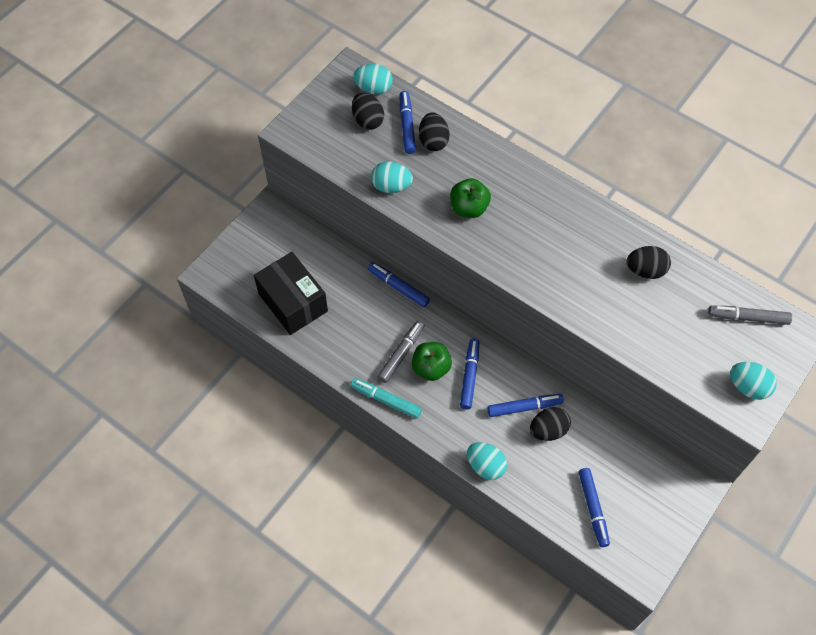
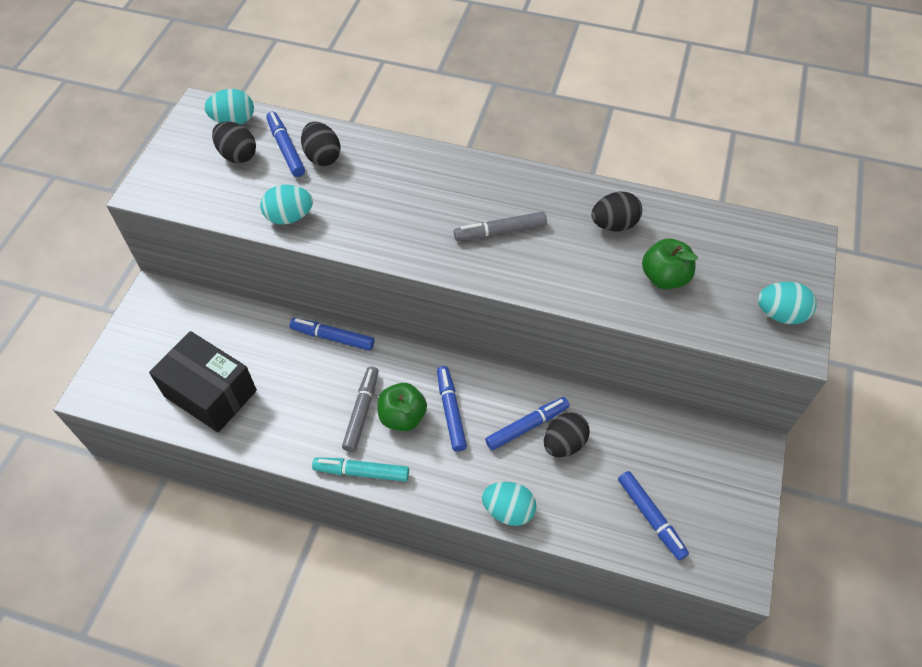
camera: 20 degrees left, 5 degrees down
(469, 208) = (389, 215): green apple -> green apple (664, 277)
(748, 318) = (744, 241): grey marker -> grey marker (500, 232)

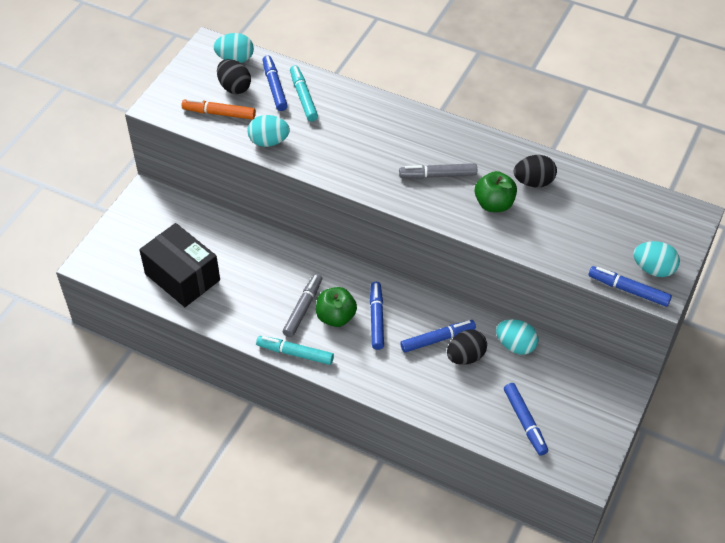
camera: 10 degrees right, 5 degrees down
(223, 189) = (219, 113): none -> orange marker
(322, 157) = (303, 97): black egg -> turquoise marker
(333, 337) = (289, 248): blue marker -> blue marker (628, 290)
(508, 510) = (408, 399): turquoise egg -> turquoise egg (515, 345)
(664, 277) = (565, 228): green apple -> green apple (494, 204)

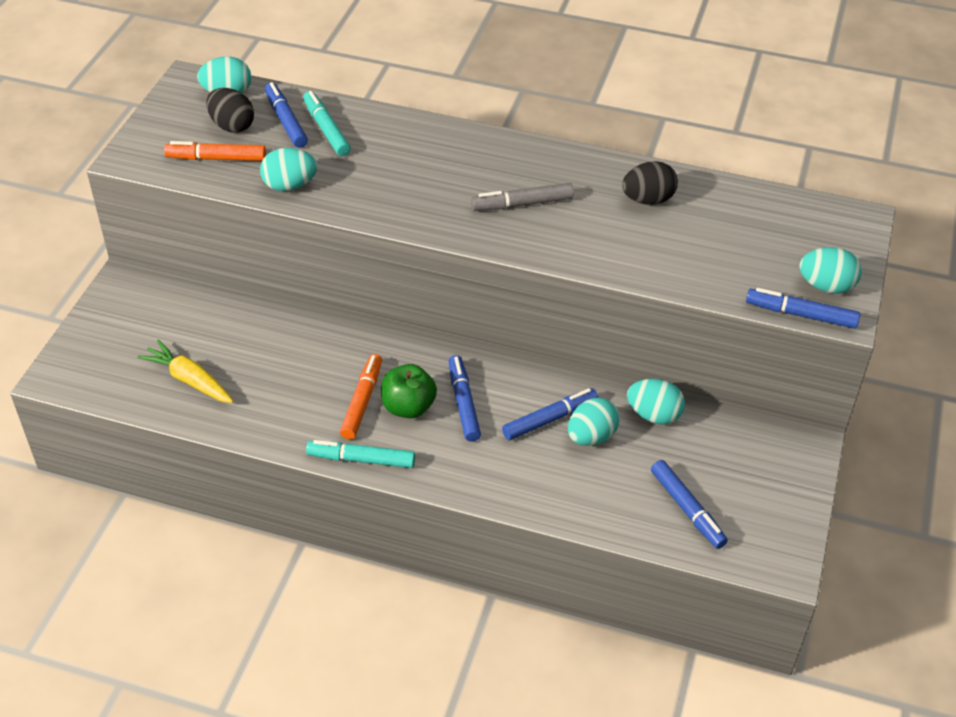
camera: 10 degrees left, 5 degrees down
(182, 277) = (189, 380): black box -> yellow carrot
(303, 308) = (362, 401): grey marker -> orange marker
(465, 357) = (591, 436): black egg -> turquoise egg
(494, 204) = (603, 230): green apple -> none

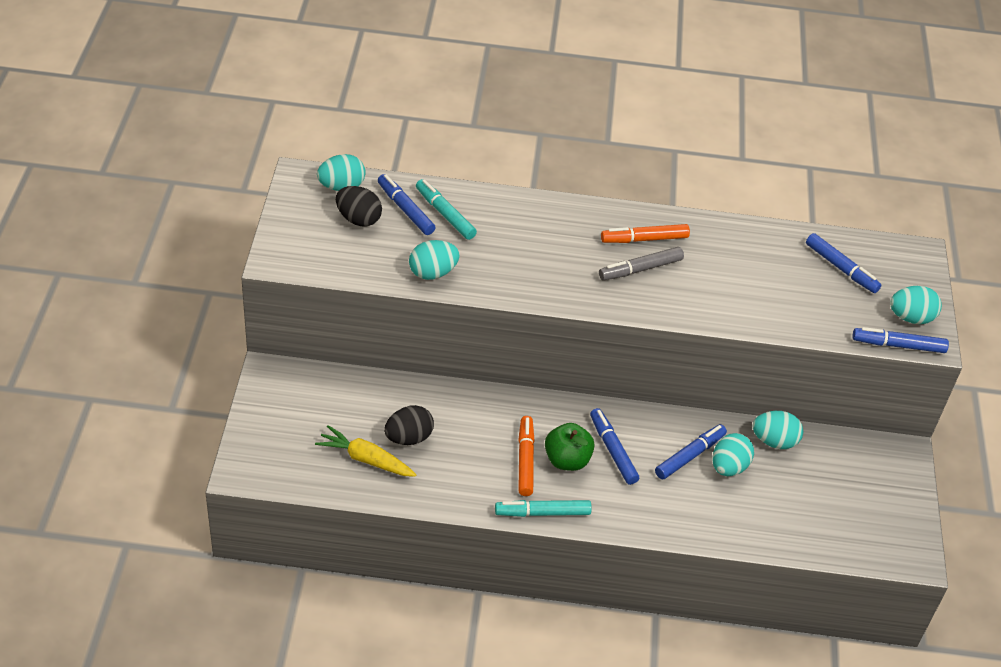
camera: 15 degrees left, 0 degrees up
(216, 158) = (357, 253): orange marker -> orange marker (644, 239)
(648, 200) = (744, 254): black egg -> black egg (408, 438)
(687, 509) = (825, 520): blue marker -> blue marker (841, 268)

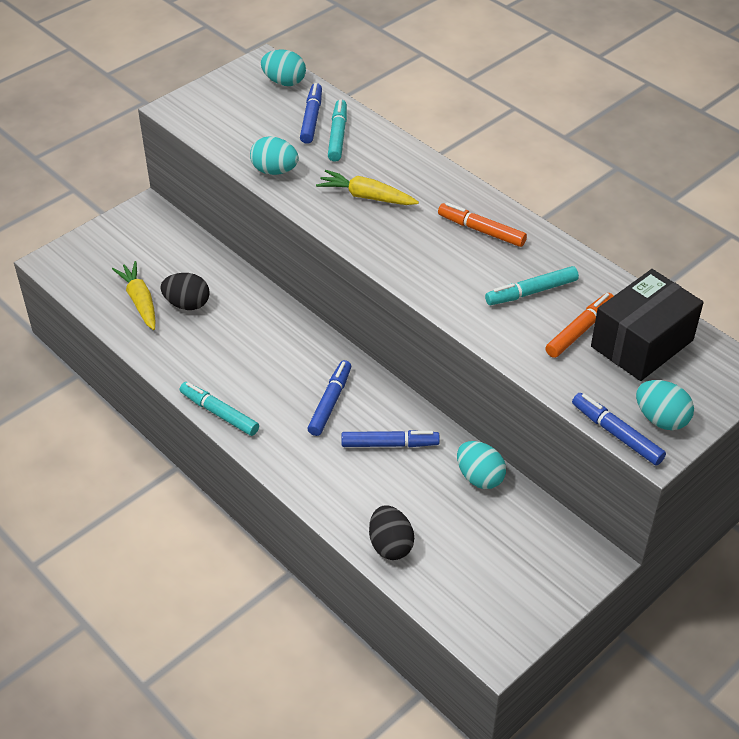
camera: 45 degrees right, 0 degrees up
(358, 219) = (267, 109): black egg -> black egg (390, 545)
(525, 460) = (253, 369): orange marker -> orange marker (580, 330)
(531, 256) = (367, 197): none -> yellow carrot
(567, 460) = (285, 388): green apple -> none
(640, 269) = (447, 250): grey marker -> none
(729, 467) = (413, 472): turquoise egg -> none
(732, 270) = (531, 292): none -> turquoise marker
(841, 268) = (642, 343): blue marker -> black box

